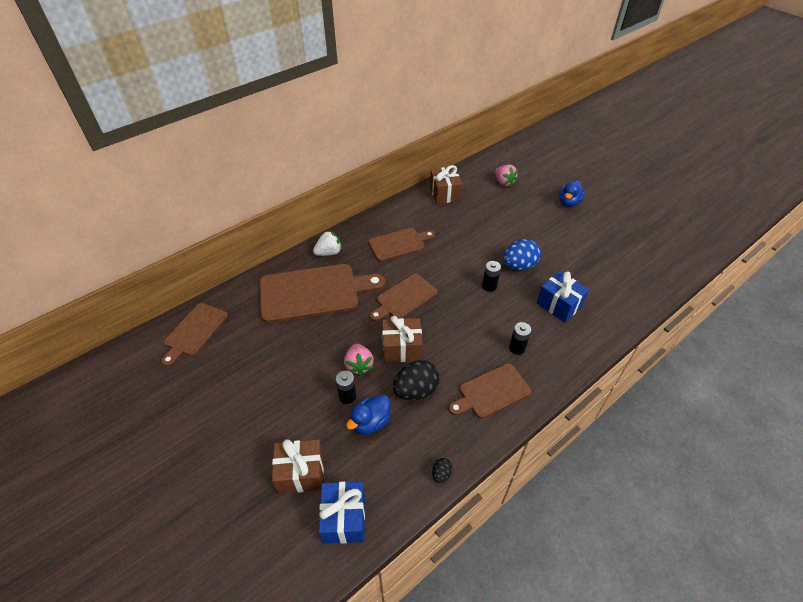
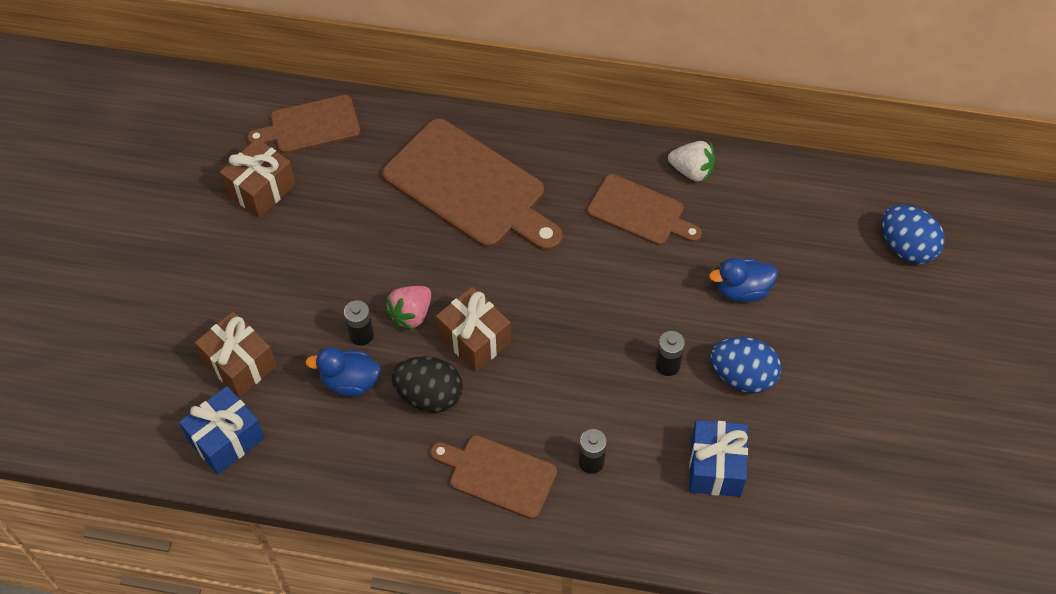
camera: 50 degrees right, 10 degrees up
(329, 252) = (547, 150): white strawberry -> white strawberry (691, 171)
(404, 298) = (554, 285): brown cutting board -> none
(441, 474) = (347, 494): black egg -> none
(444, 194) = (796, 192): brown gift -> brown gift (261, 189)
(504, 182) = (906, 247): pink strawberry -> blue egg
(569, 202) = (953, 359): blue duck -> blue duck (742, 290)

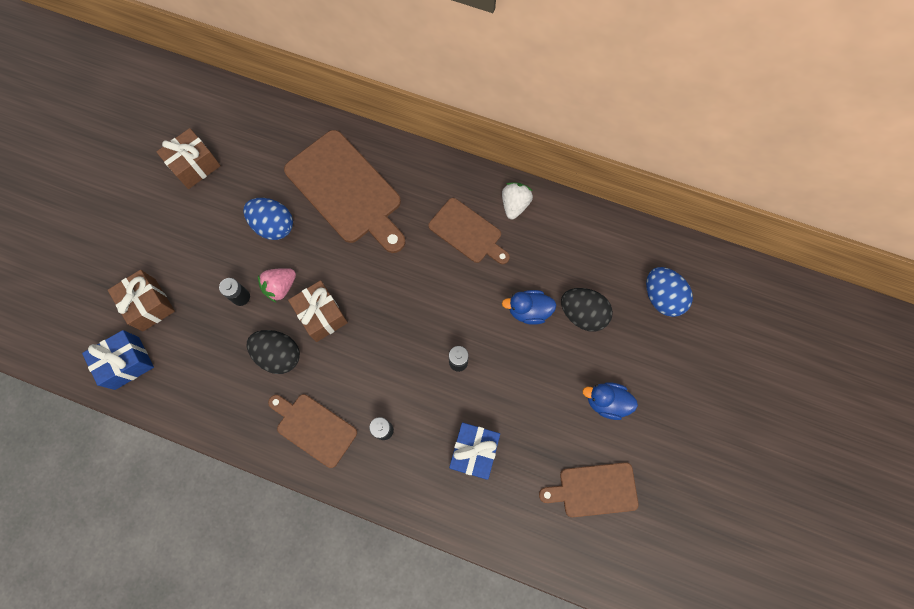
camera: 10 degrees right, 15 degrees up
(311, 126) = (242, 119): brown cutting board -> brown cutting board (594, 490)
(350, 382) = (224, 333): blue duck -> blue duck (606, 402)
(691, 171) = (514, 205): white strawberry -> white strawberry turned 105 degrees counterclockwise
(742, 376) = (511, 381): blue egg -> blue egg (273, 225)
(812, 283) = (582, 314): none -> black egg

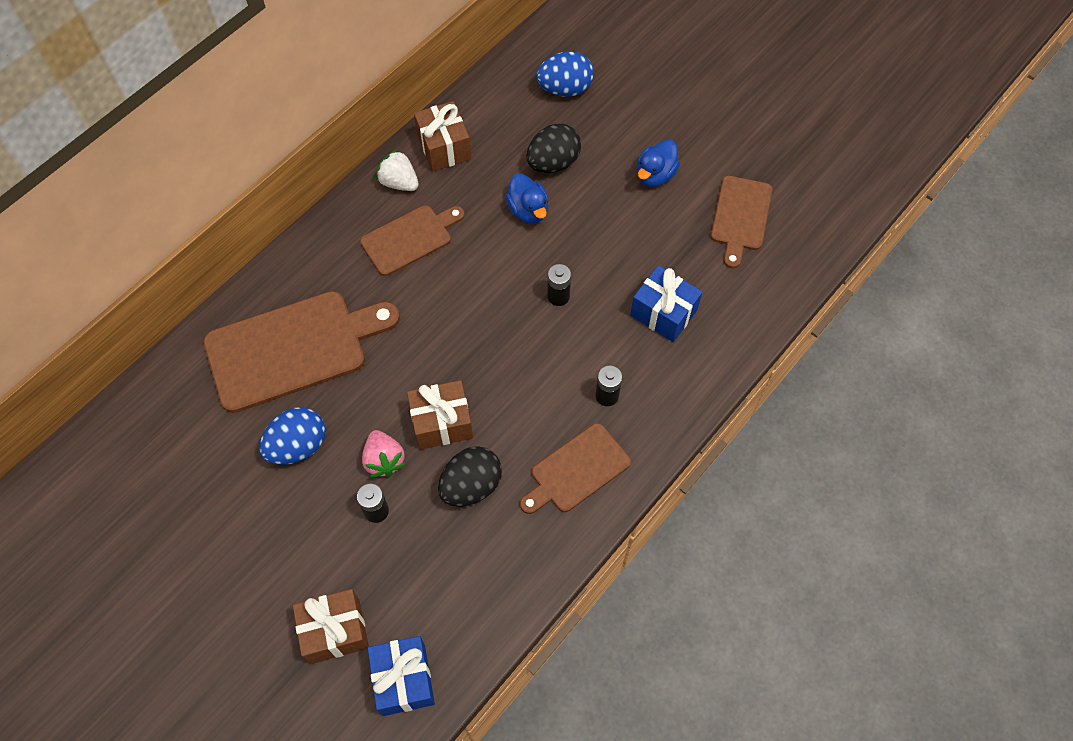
camera: 70 degrees left, 10 degrees down
(195, 166) = (162, 522): brown gift -> brown gift (444, 147)
(528, 311) = (528, 210): blue duck -> blue duck turned 45 degrees counterclockwise

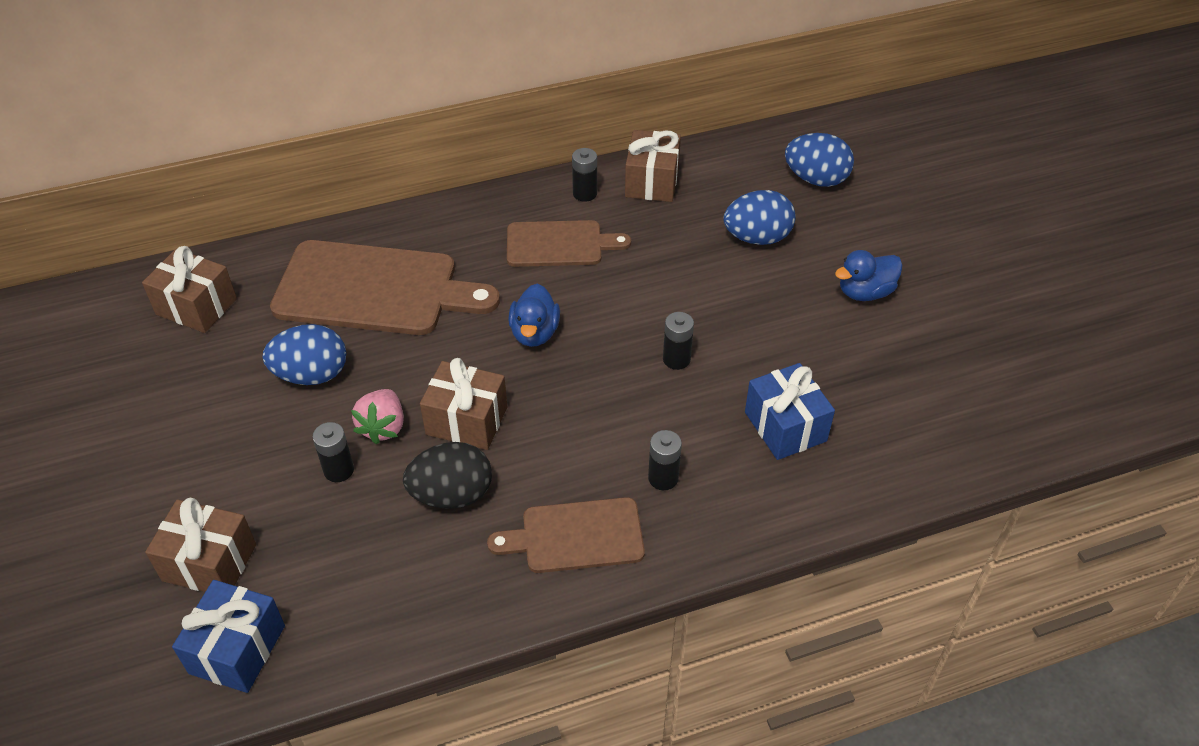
camera: 30 degrees right, 15 degrees down
(158, 435) = (196, 306): none -> brown gift
(399, 182) = (585, 193): white strawberry -> black battery
(528, 210) = (700, 269): blue duck -> blue duck (534, 333)
(553, 163) = (757, 238): black egg -> blue egg
(740, 217) = (942, 371): brown cutting board -> none

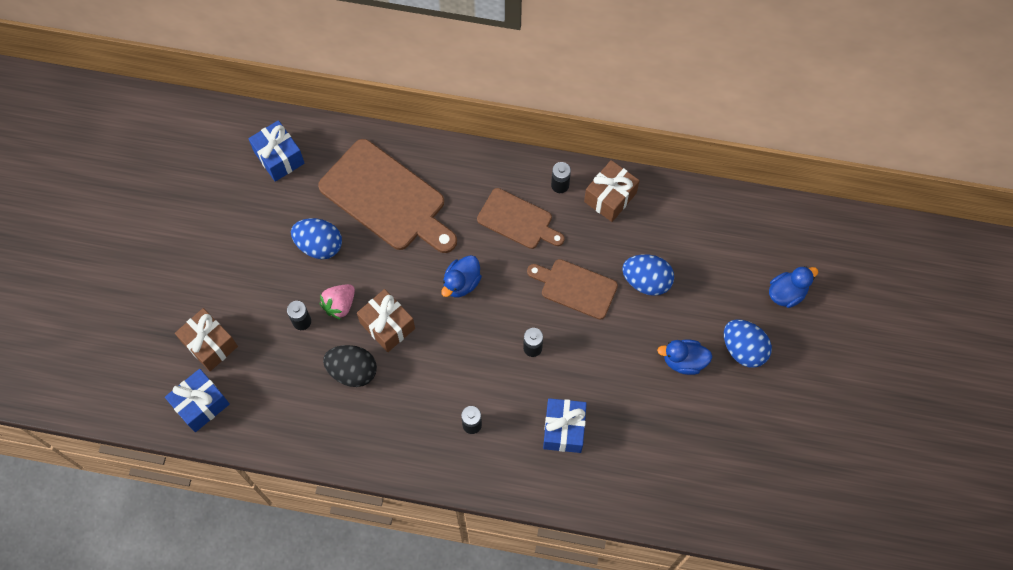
camera: 30 degrees right, 20 degrees up
(196, 306) = (279, 157): brown gift -> blue gift
(576, 536) = (403, 434): brown cutting board -> brown cutting board (576, 288)
(816, 179) = (721, 252): blue egg -> blue egg (743, 349)
(916, 185) = (786, 293): none -> blue duck

